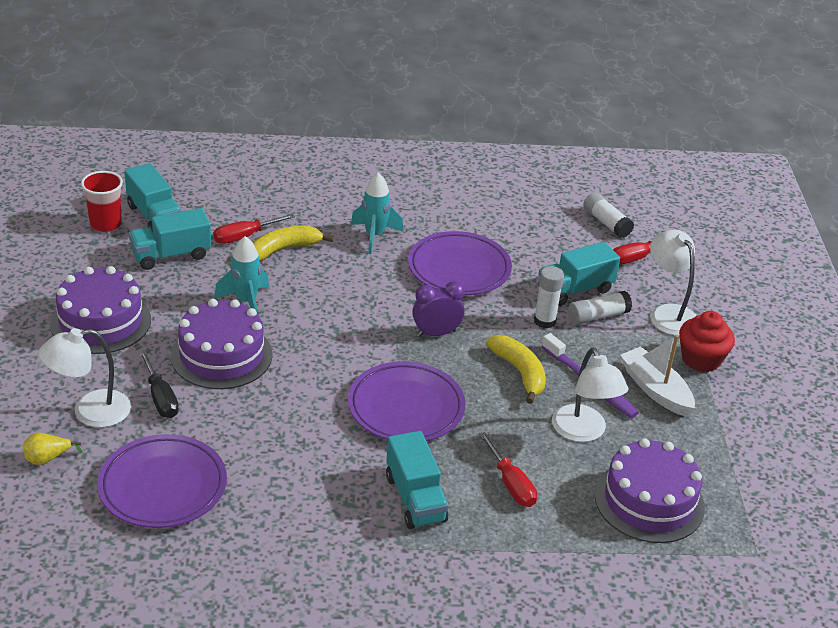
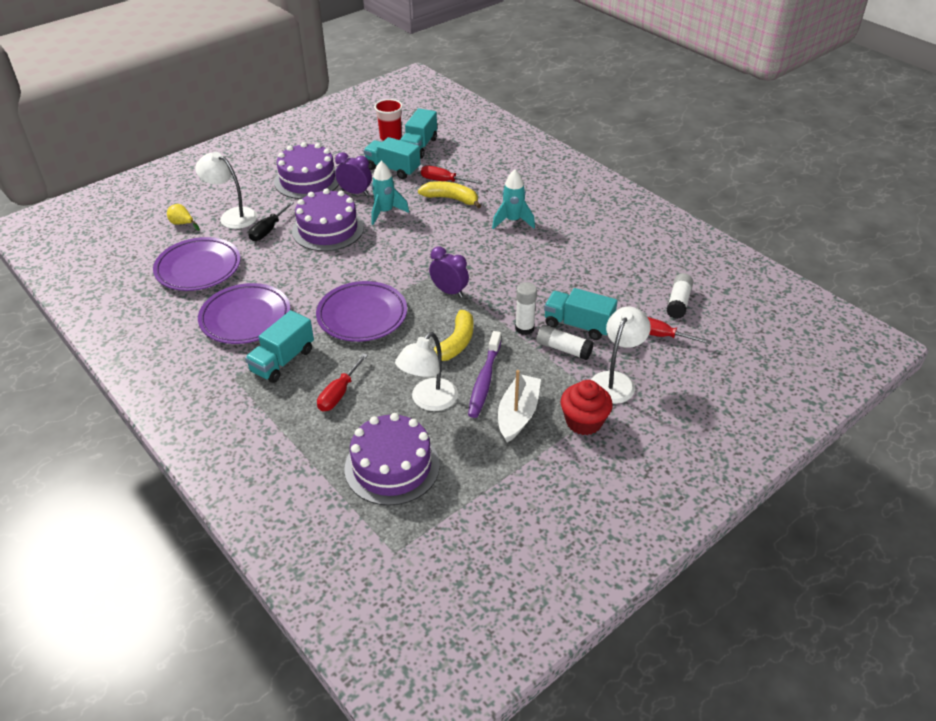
camera: 55 degrees right, 5 degrees up
(178, 302) = (355, 192): none -> purple clock
(459, 269) = (528, 268): purple plate -> purple plate (245, 318)

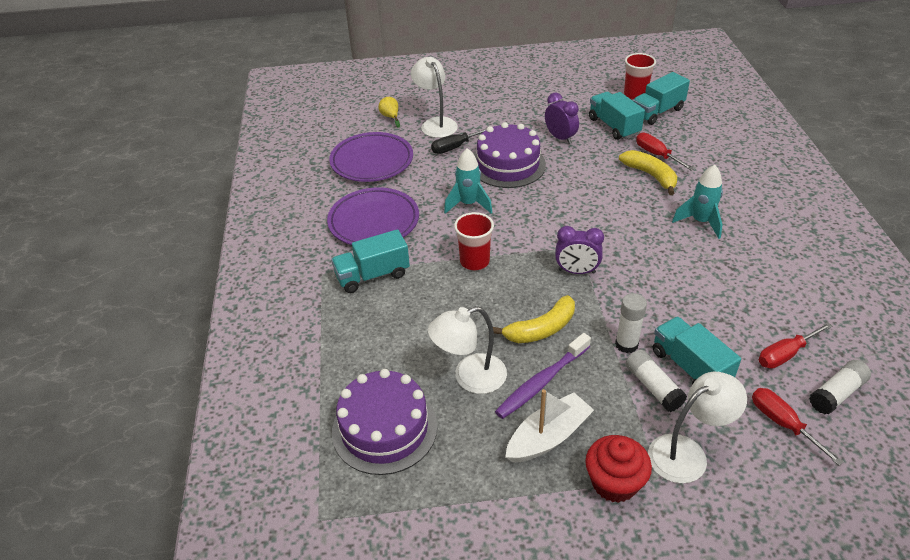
camera: 35 degrees right, 0 degrees up
(307, 180) = (525, 112): purple cake -> none
(339, 393) = (395, 330): red screwdriver -> red screwdriver (785, 354)
(362, 316) = (474, 261): purple plate -> red cup
(385, 212) = (574, 167): turquoise rocket -> turquoise rocket (468, 204)
(449, 291) = (576, 271): purple clock -> purple clock turned 120 degrees clockwise

